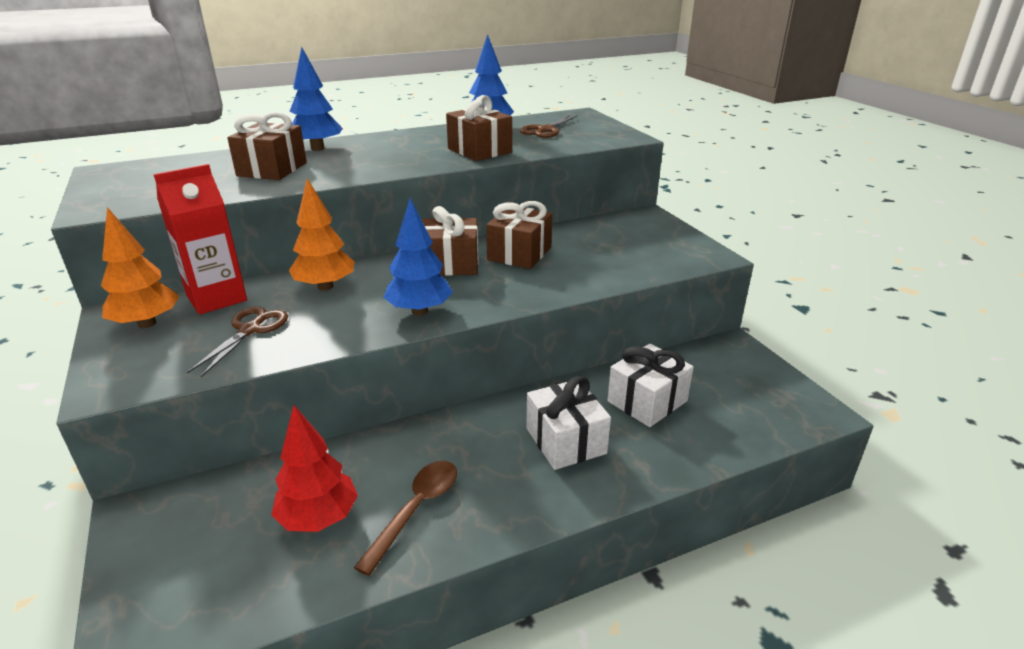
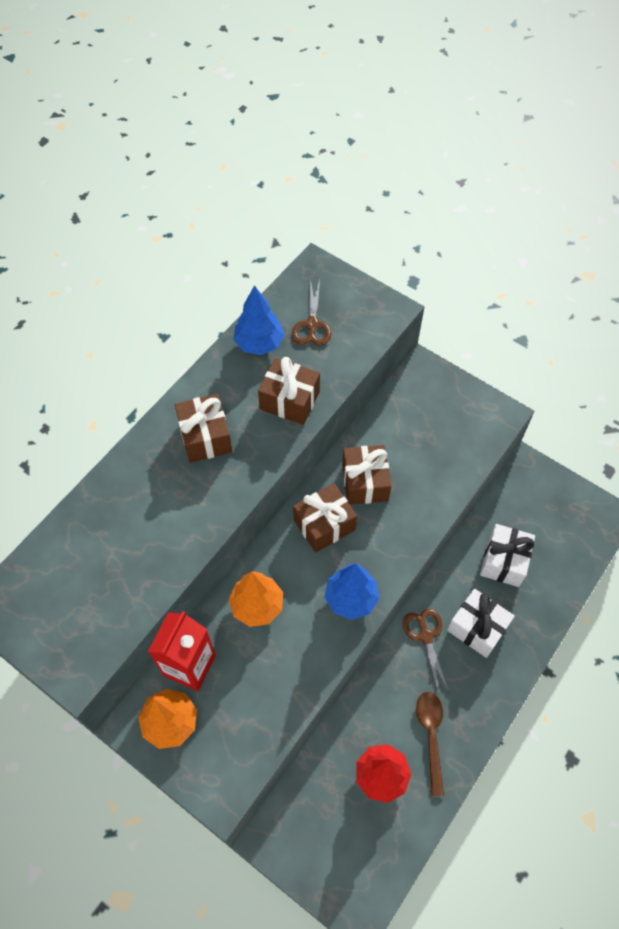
camera: 30 degrees left, 30 degrees up
(250, 330) = (253, 686): brown scissors -> brown scissors (425, 636)
(272, 169) = (146, 527): brown gift -> brown gift (205, 437)
(317, 148) = (143, 465): blue tree -> none

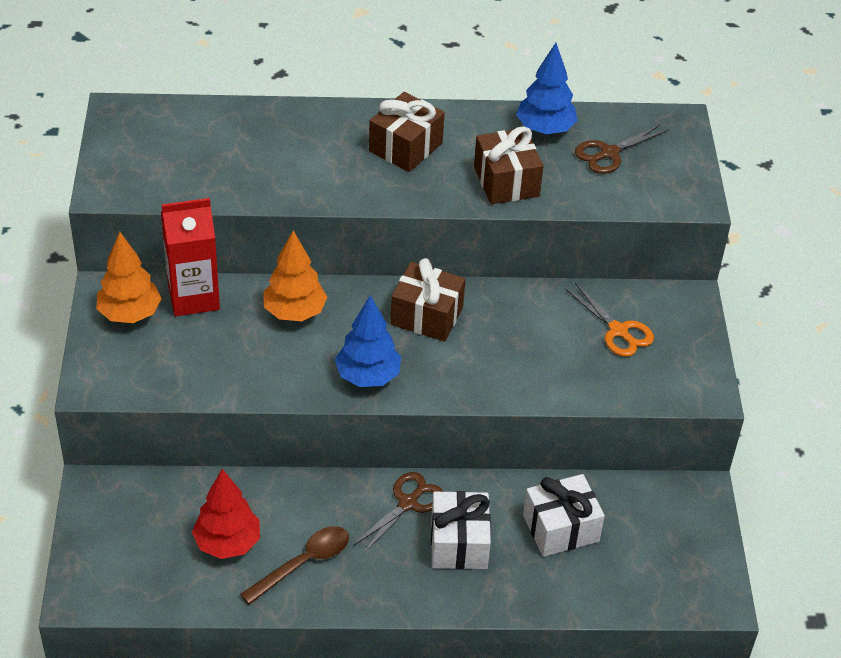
camera: 50 degrees right, 15 degrees down
(365, 482) = (505, 322): brown gift -> none
(420, 425) = (618, 331): none -> orange scissors

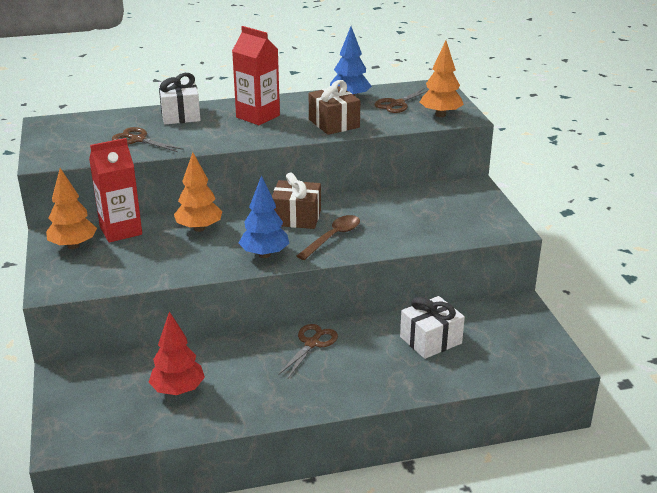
camera: 10 degrees left, 15 degrees down
(234, 169) = (138, 140): none -> brown scissors
(304, 563) = (243, 392): brown spoon -> brown spoon (333, 237)
(405, 147) = (258, 116): brown gift -> red carton
(459, 543) = (358, 361): white gift -> white gift (180, 115)
(618, 331) = (434, 207): orange scissors -> none
(662, 189) = (440, 115): none -> orange tree

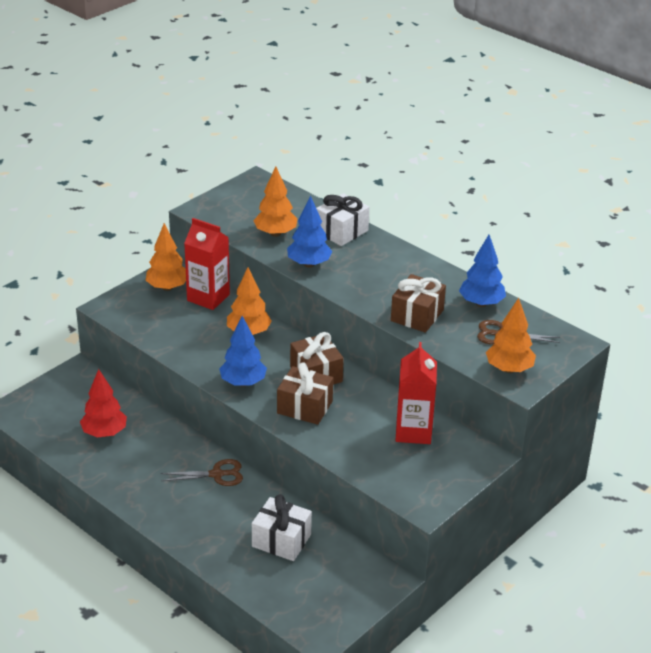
camera: 55 degrees right, 5 degrees up
(138, 140) = (275, 233): brown scissors -> orange tree
(204, 140) = (309, 264): none -> blue tree
(258, 116) = (384, 270): red carton -> red carton (413, 431)
(333, 237) = (304, 407): brown spoon -> brown gift

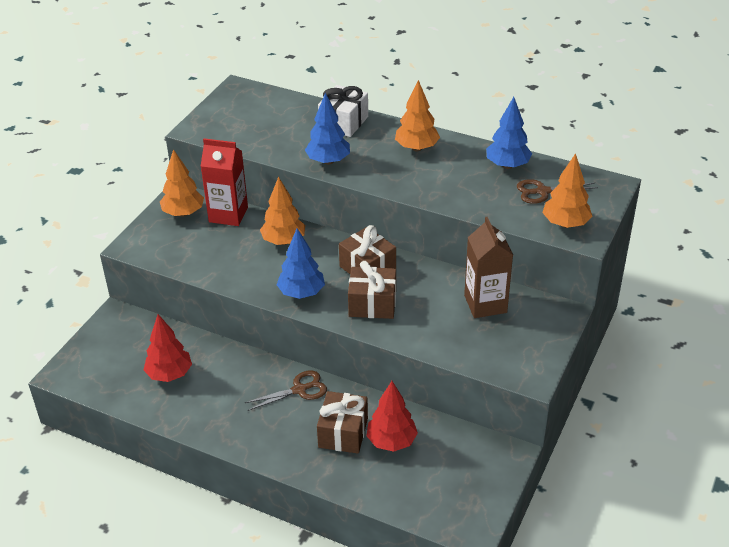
camera: 15 degrees left, 5 degrees up
(275, 233) = (281, 137): orange tree -> orange tree (416, 148)
(281, 540) = (391, 441): white gift -> red tree
(413, 431) = (485, 304): red carton -> brown carton
(417, 315) = (455, 190): brown gift -> brown gift (343, 433)

